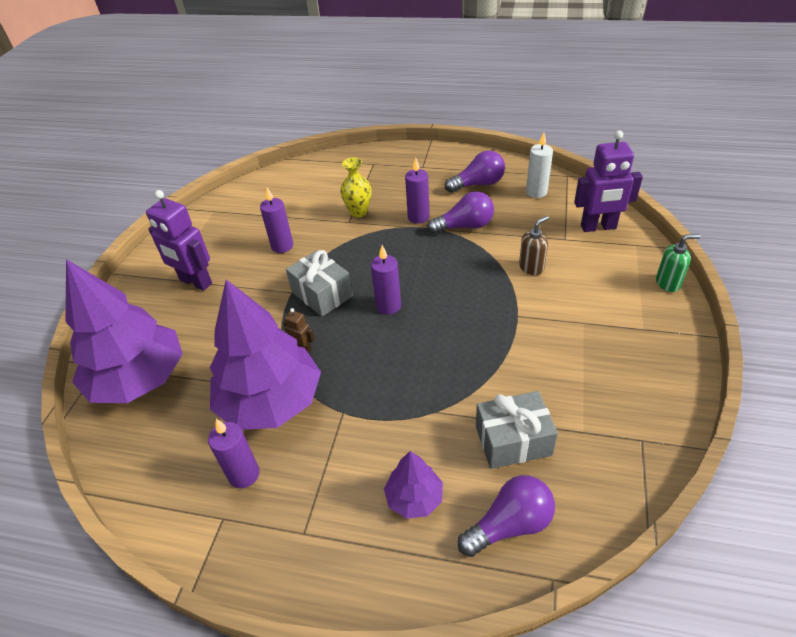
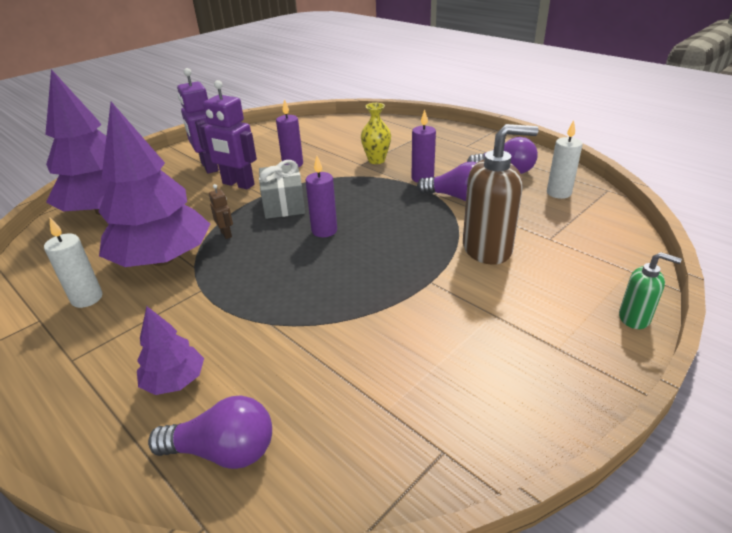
camera: 30 degrees right, 10 degrees down
(244, 474) = (87, 298): purple candle -> white candle
(513, 440) = (309, 381): grey gift -> none
(531, 267) = (487, 249): brown soap dispenser -> brown soap dispenser, size x1.92
(598, 227) = (598, 241): purple robot -> purple robot (238, 184)

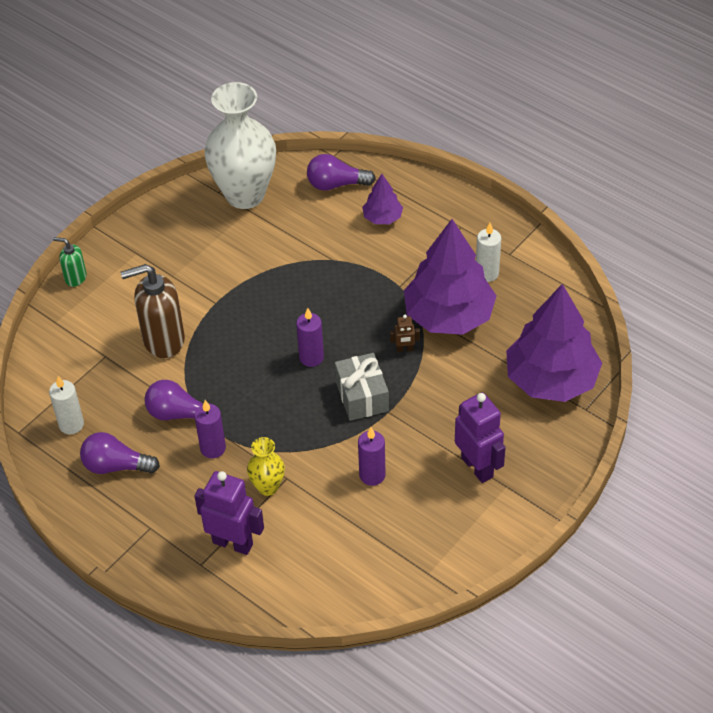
camera: 175 degrees right, 15 degrees up
(226, 234) = (404, 349): brown robot -> brown robot turned 60 degrees counterclockwise
(238, 184) = (425, 430): purple robot -> purple robot (233, 543)
(392, 441) = (245, 195): none -> white vase

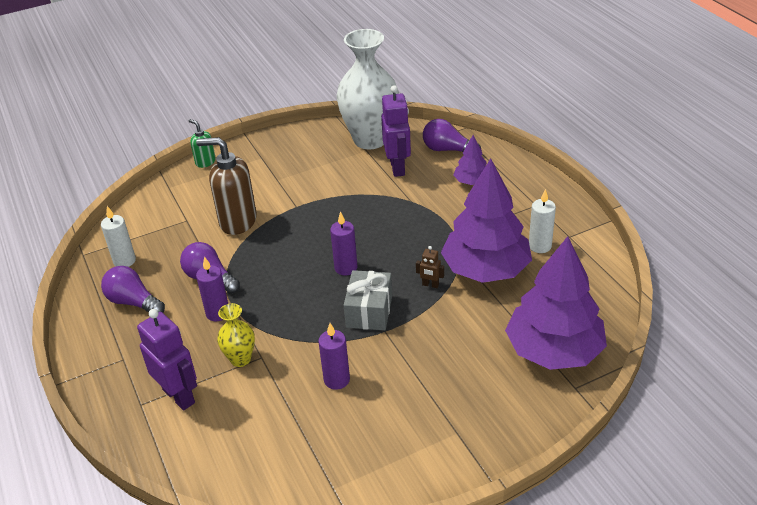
camera: 25 degrees right, 10 degrees down
(477, 467) = (438, 405): purple robot -> purple robot (397, 167)

